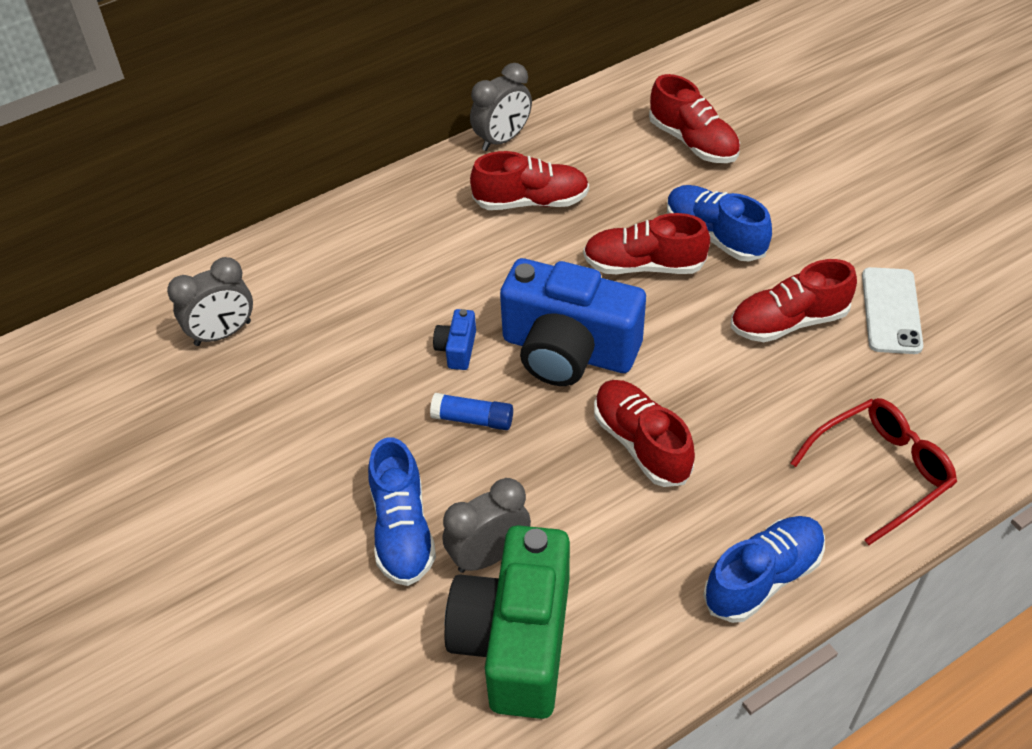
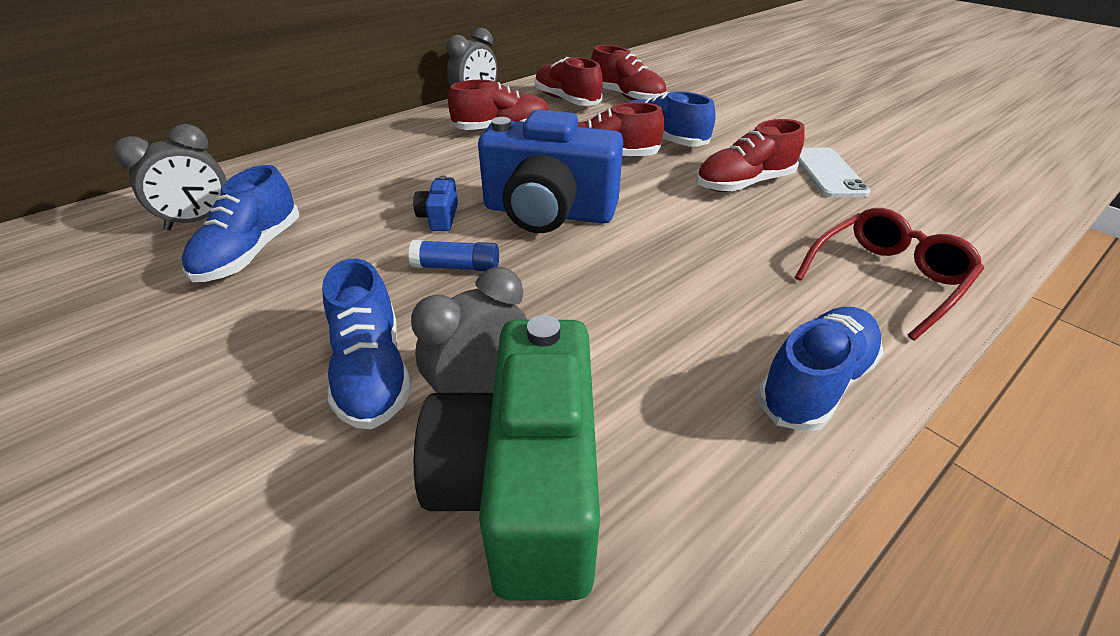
camera: 10 degrees left, 10 degrees down
(281, 383) = (251, 253): none -> blue shoe
(641, 443) = (636, 274): red shoe -> red shoe (566, 100)

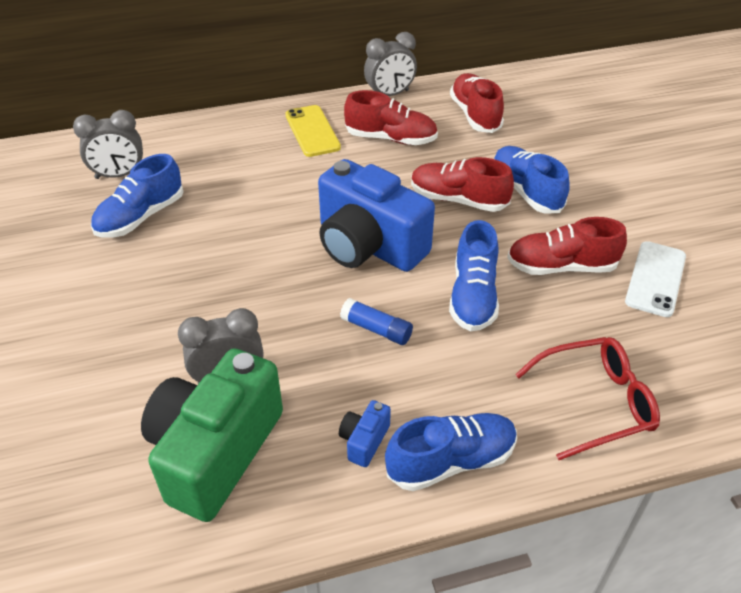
camera: 25 degrees right, 5 degrees up
(372, 371) = (172, 341): blue shoe -> blue shoe (473, 296)
(417, 139) = (312, 131): none -> yellow phone
(439, 218) = (283, 224): blue camera -> blue camera (364, 441)
(457, 267) = (269, 276): blue glue stick -> blue glue stick (376, 329)
(626, 97) = (537, 125): red shoe -> none

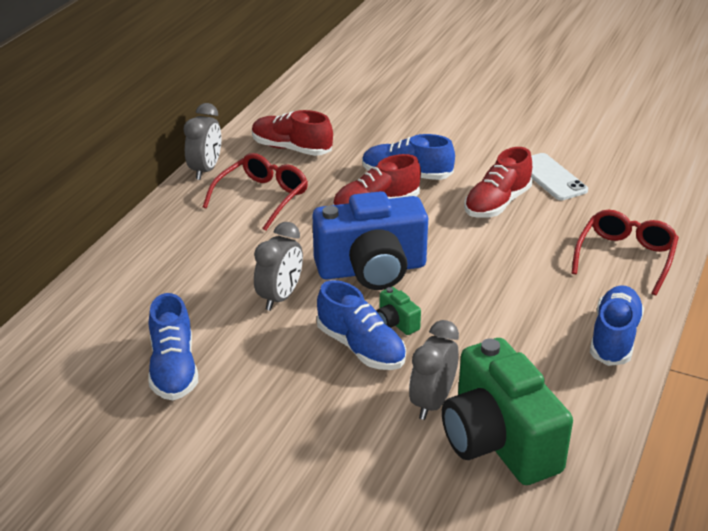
camera: 50 degrees left, 10 degrees down
(119, 175) = (92, 357): grey clock -> grey clock (280, 297)
(312, 131) = (194, 228): yellow phone -> none
(313, 298) = (396, 323): none -> green camera
(364, 441) = (560, 366): blue camera -> none
(376, 329) = (463, 309): blue glue stick -> none
(391, 138) = (262, 197): red shoe -> red glasses
(473, 296) = (481, 252): blue shoe -> blue shoe (361, 348)

